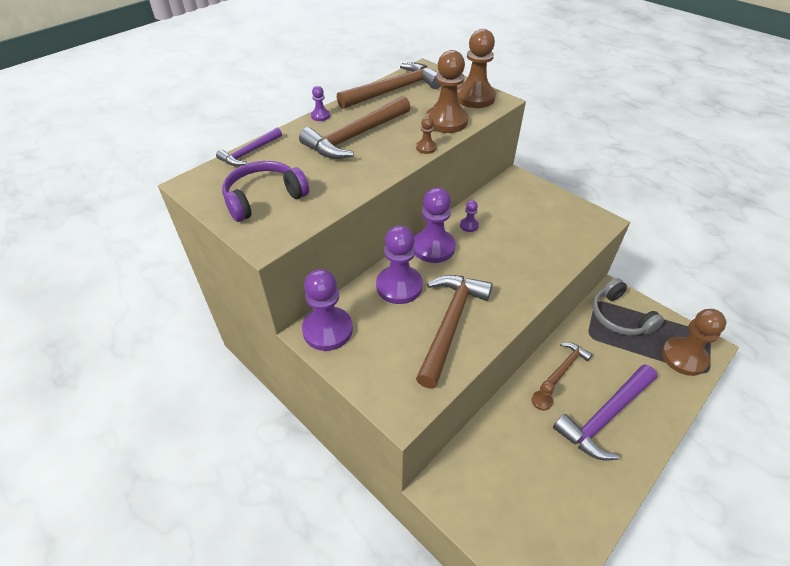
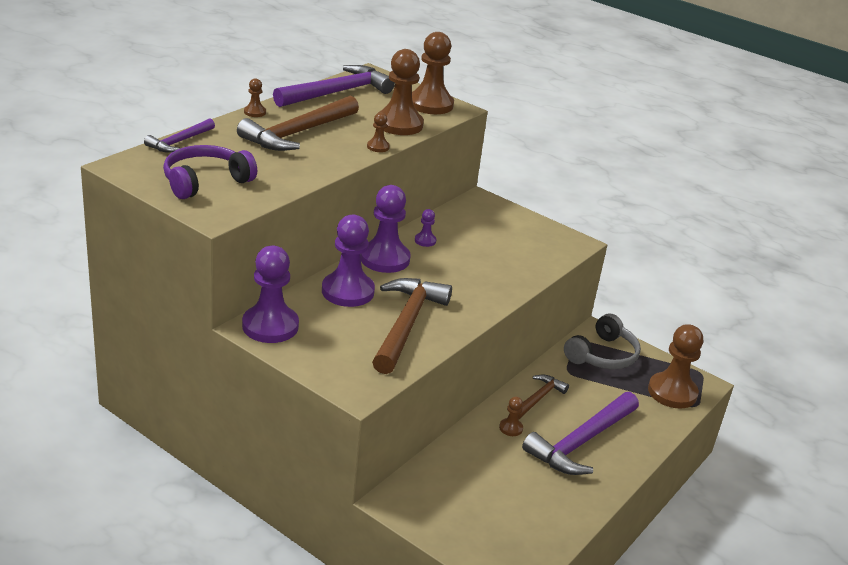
camera: 10 degrees left, 15 degrees down
(320, 116) = (255, 112): purple pawn -> brown pawn
(394, 90) = (337, 92): brown hammer -> purple hammer
(619, 317) = (602, 355): grey headphones -> grey headphones turned 105 degrees counterclockwise

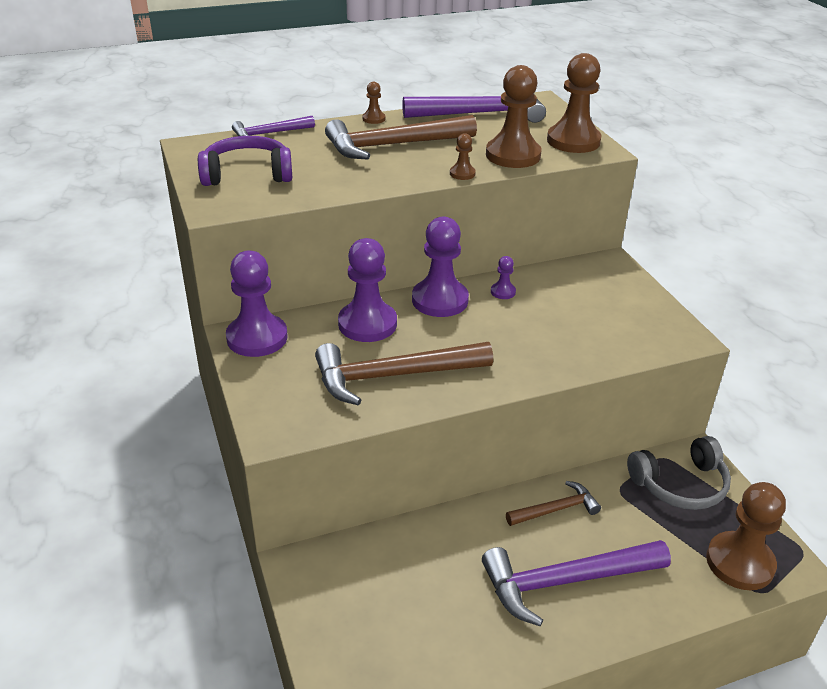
camera: 35 degrees right, 5 degrees up
(406, 324) = (393, 376): brown hammer -> brown hammer turned 150 degrees counterclockwise
(511, 428) = (494, 532): brown pawn -> none

